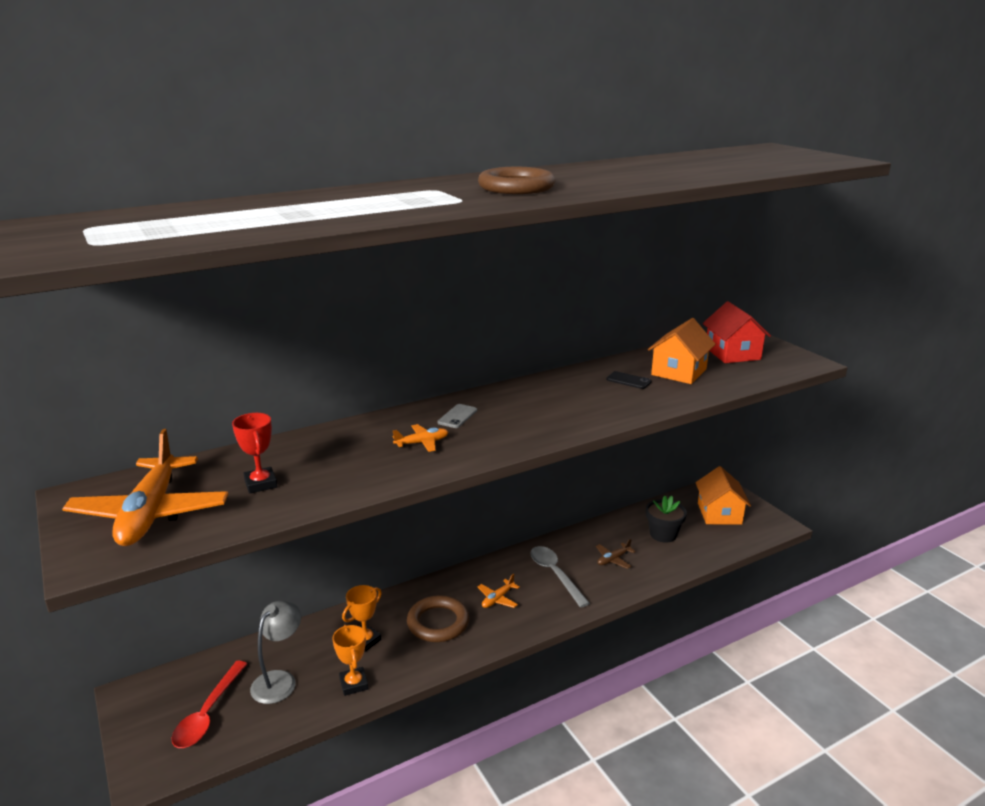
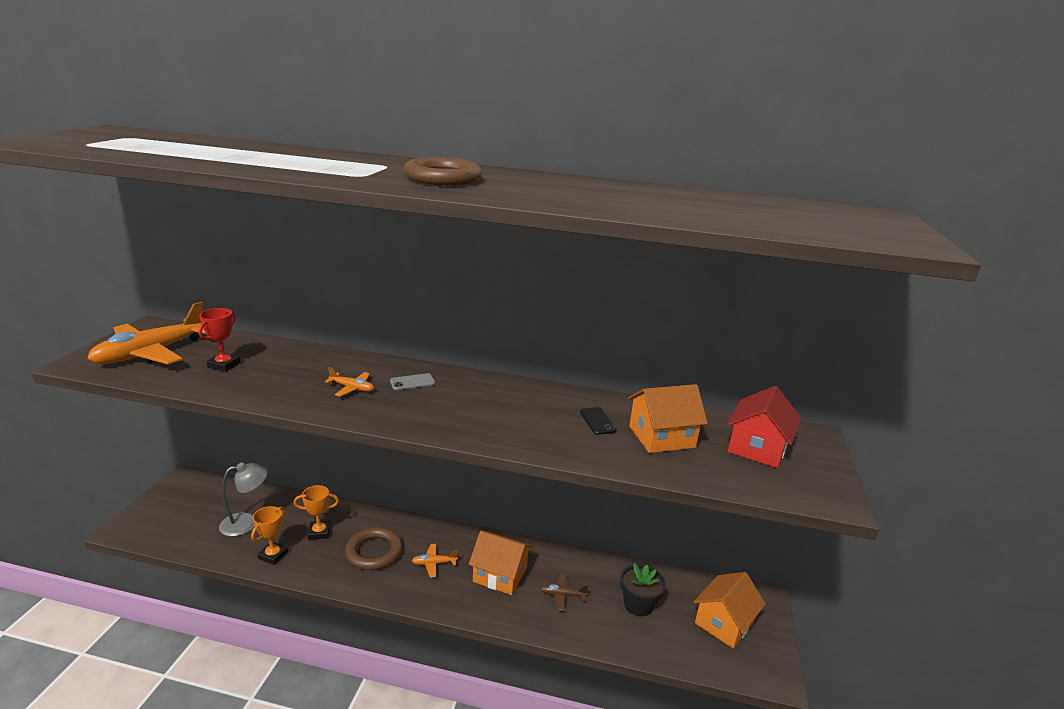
camera: 40 degrees right, 0 degrees up
(208, 713) = (192, 516): red spoon -> none
(555, 574) = (500, 574): grey spoon -> orange house

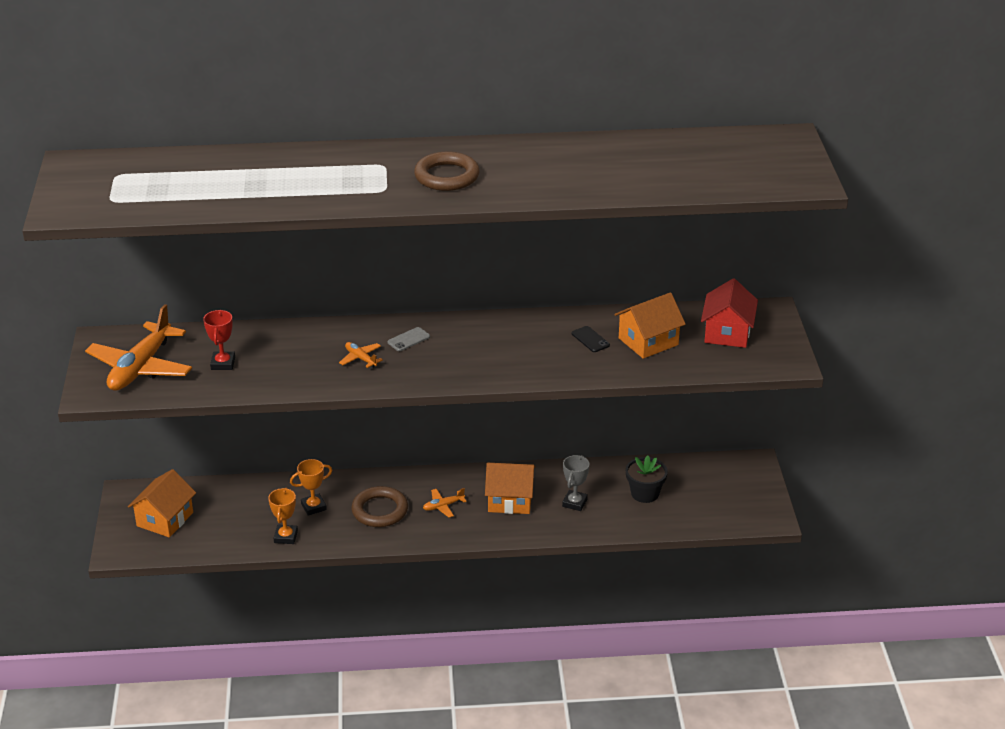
camera: 15 degrees left, 10 degrees up
(246, 523) = (234, 516): grey lamp -> none
(352, 388) = (361, 358): orange plane -> orange plane turned 135 degrees counterclockwise
(562, 595) = (574, 503): brown plane -> grey trophy
(724, 623) = (723, 490): orange house -> orange house (165, 519)

